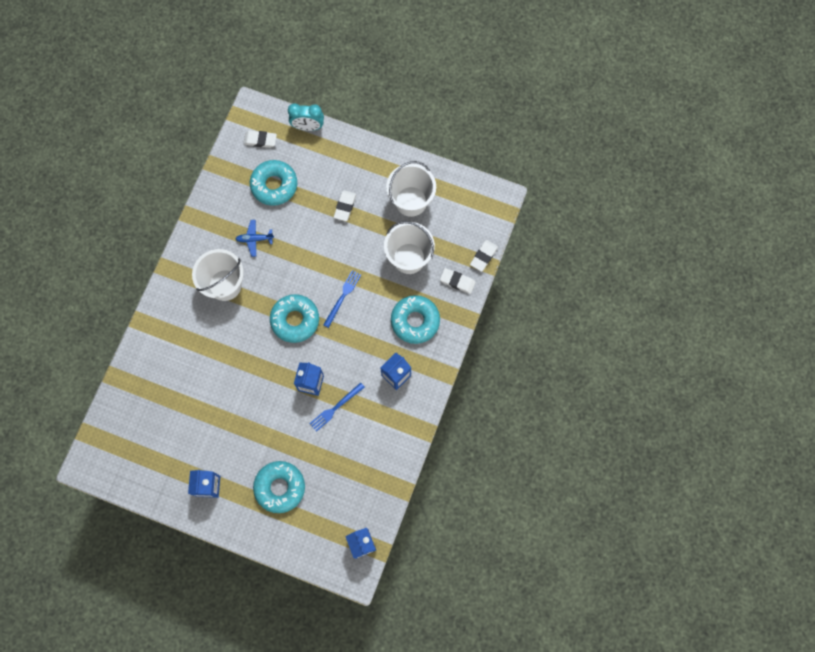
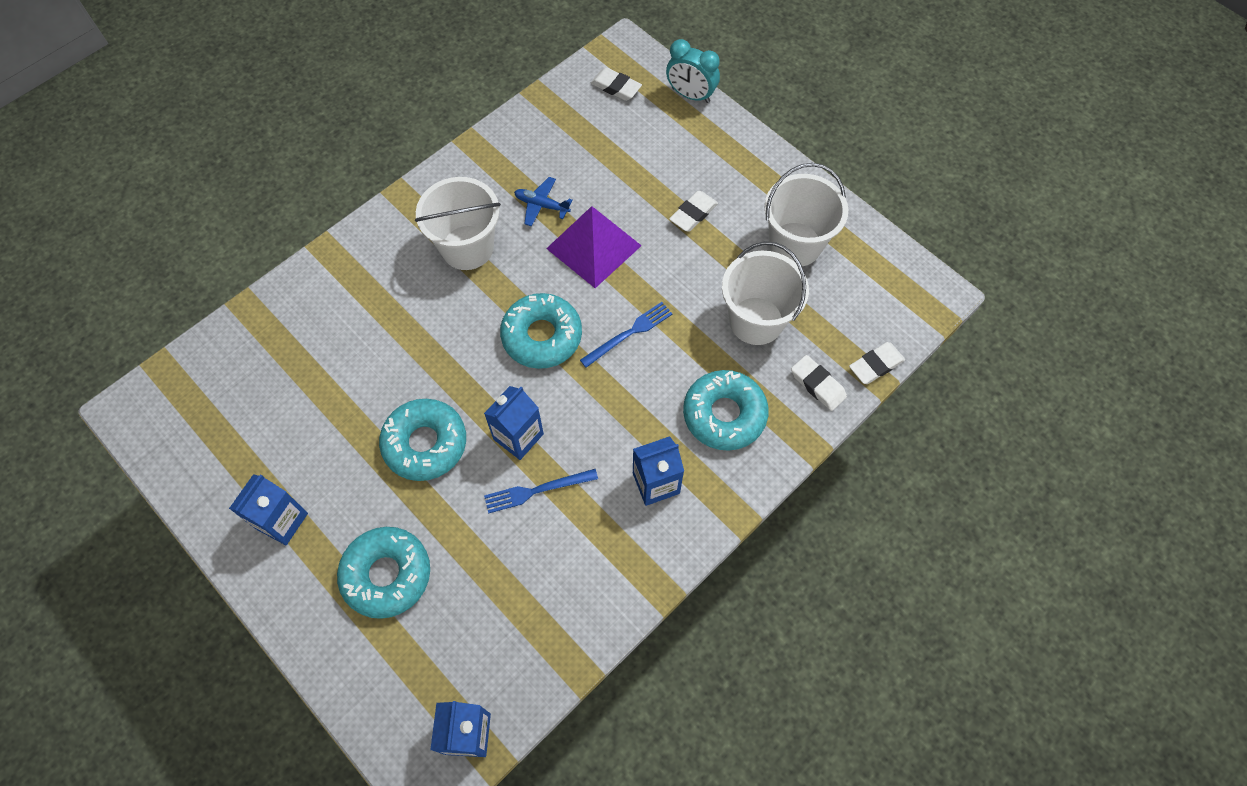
camera: 25 degrees right, 10 degrees down
(274, 185) = (606, 148): turquoise donut -> turquoise donut (425, 444)
(298, 252) = (594, 247): none -> purple pyramid

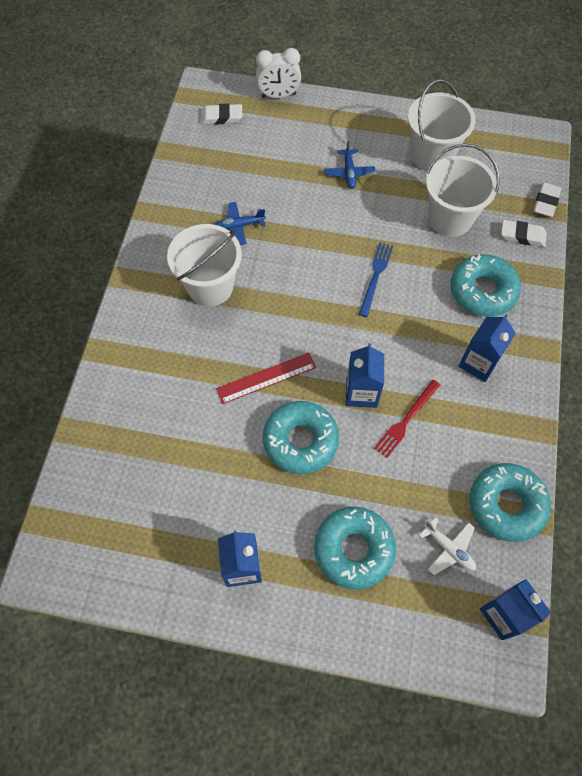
camera: 35 degrees left, 0 degrees up
(444, 365) = (266, 378): none -> red ruler
(471, 636) = (448, 548): none -> white plane
(537, 490) = (406, 420): blue fork -> red fork
(542, 336) = (318, 315): turquoise donut -> turquoise donut (506, 504)
(594, 247) = (301, 233): purple pyramid -> none
(690, 95) = (278, 95): turquoise clock -> white clock
(693, 214) = (349, 173): white eraser -> blue plane

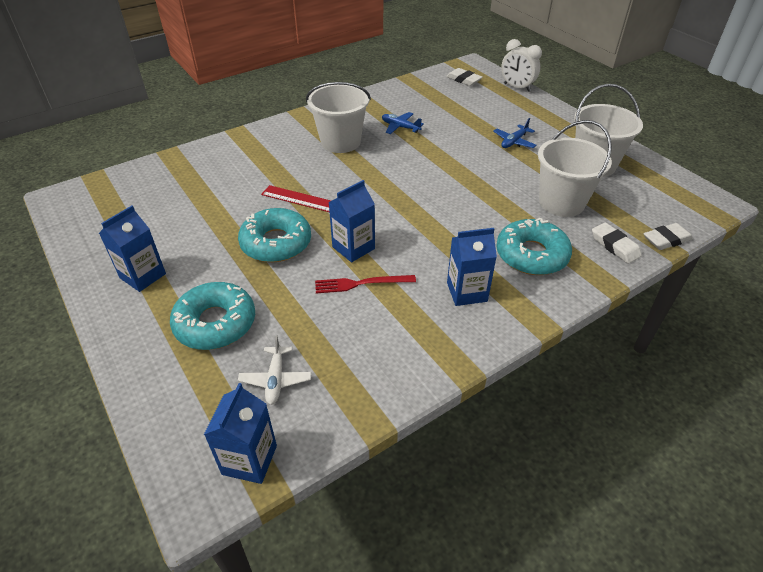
camera: 45 degrees right, 20 degrees down
(375, 276) = (456, 198): blue fork -> none
(506, 504) = (360, 391): turquoise donut -> none

